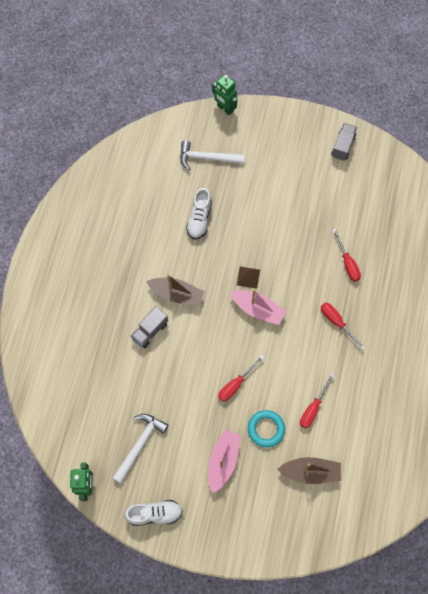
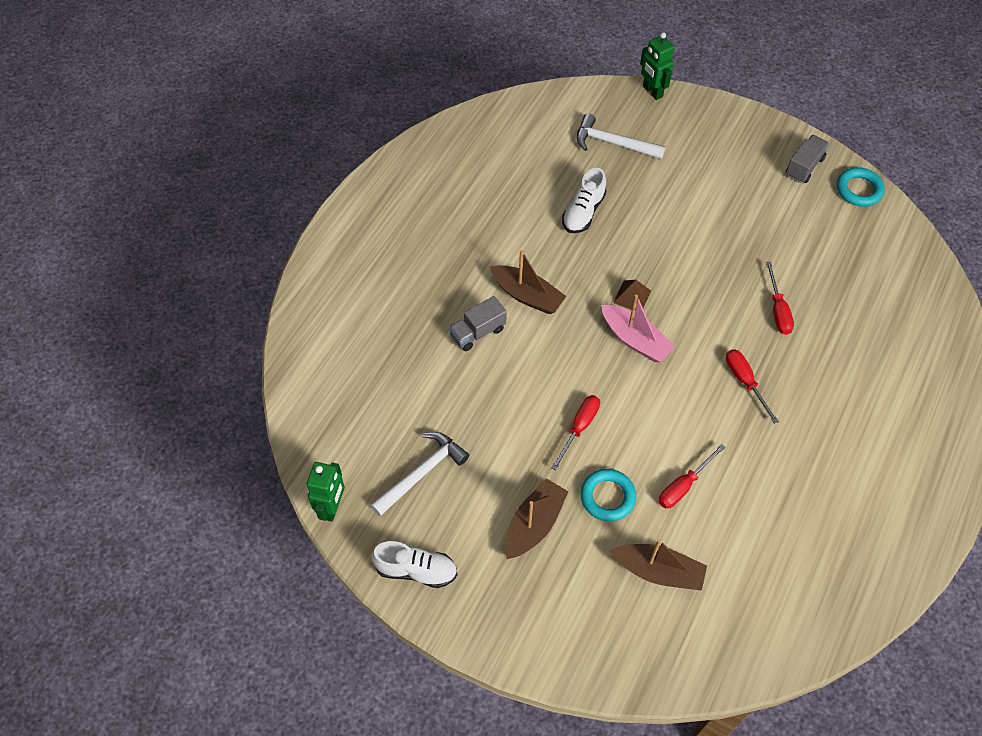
camera: 15 degrees right, 10 degrees down
(223, 461) = (534, 524): pink boat -> brown boat
(236, 384) = (579, 428): red screwdriver -> red screwdriver turned 150 degrees clockwise
(383, 156) = (859, 190): none -> turquoise ring

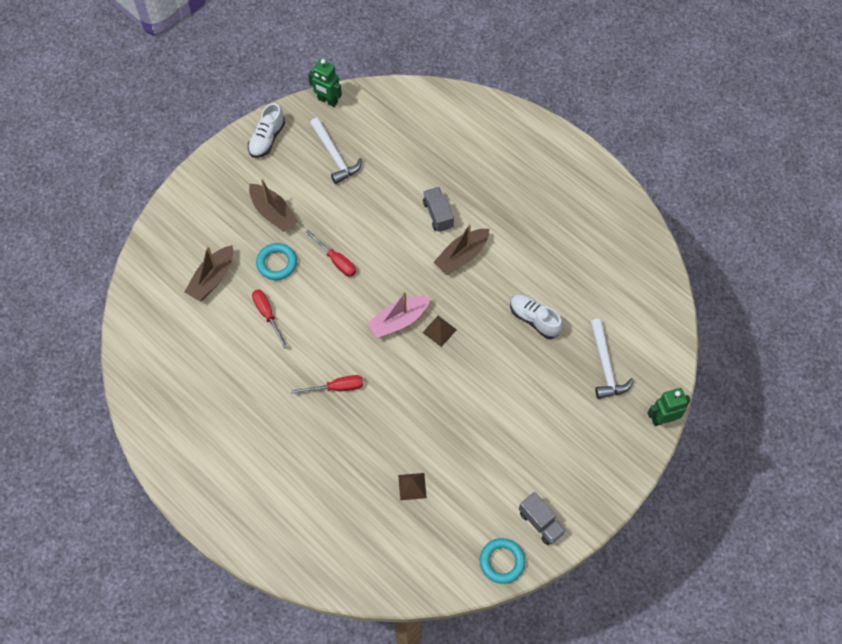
camera: 105 degrees right, 5 degrees up
(613, 143) = (605, 365): white hammer -> white hammer turned 135 degrees clockwise
(778, 310) = (394, 438): red screwdriver -> none
(822, 281) = (412, 486): none -> brown pyramid

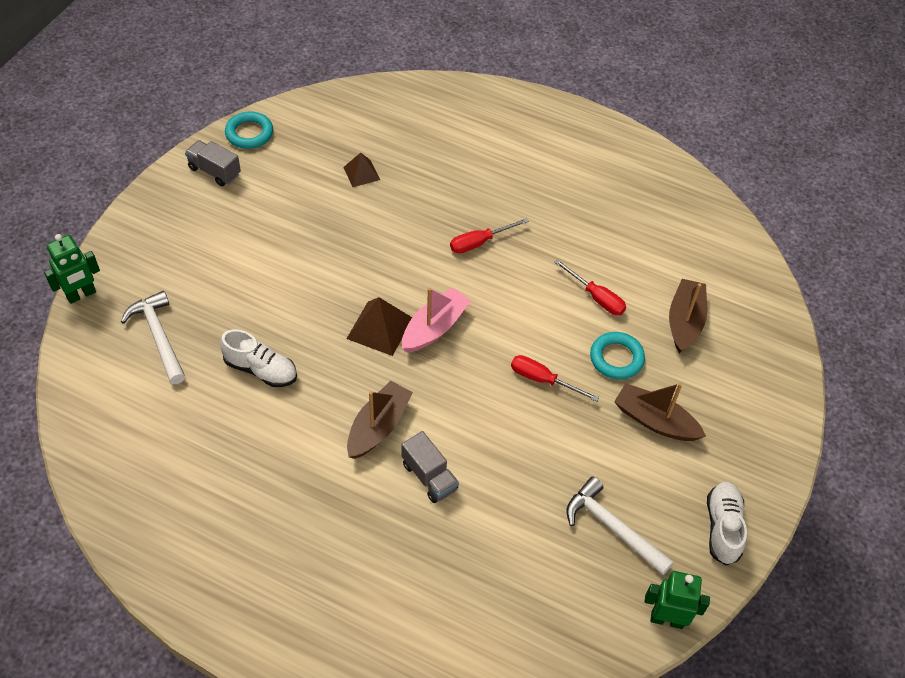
camera: 160 degrees right, 10 degrees down
(439, 331) = (379, 328): brown pyramid -> brown pyramid, size x1.57

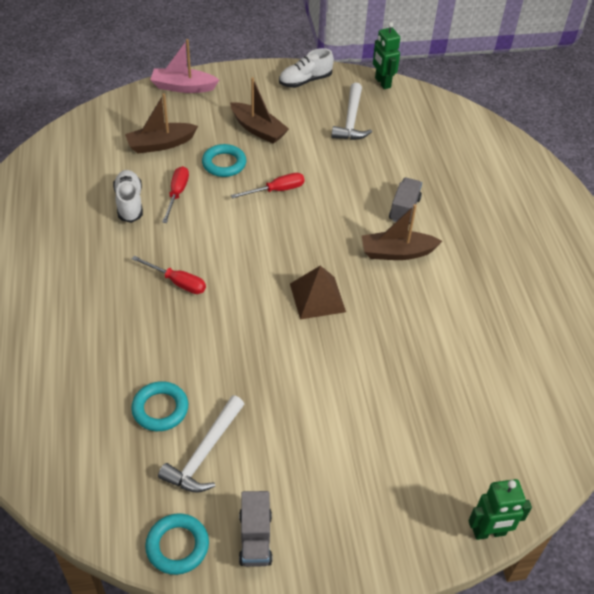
camera: 125 degrees left, 5 degrees down
(81, 295) = (489, 532): green robot -> green robot turned 150 degrees clockwise
(159, 337) = (465, 436): white hammer -> white hammer (205, 453)
(261, 369) = (423, 346): white shoe -> white shoe (129, 203)
(361, 173) = (160, 409): brown pyramid -> turquoise ring
(434, 328) = (287, 266): pink boat -> pink boat (183, 87)
(543, 380) = (276, 190): red screwdriver -> red screwdriver turned 105 degrees counterclockwise
(655, 421) = (258, 129): brown boat -> brown boat turned 45 degrees counterclockwise

